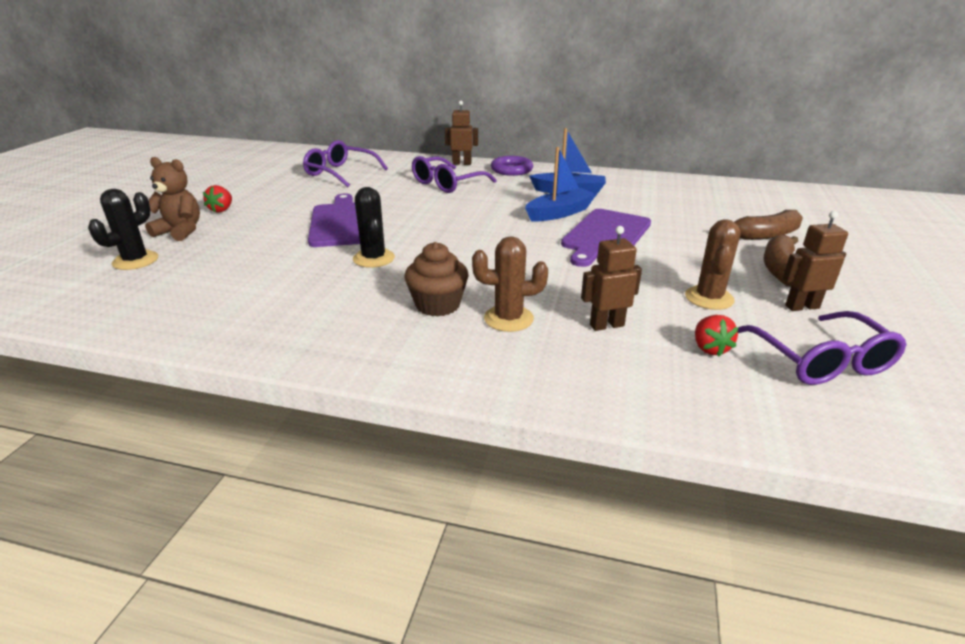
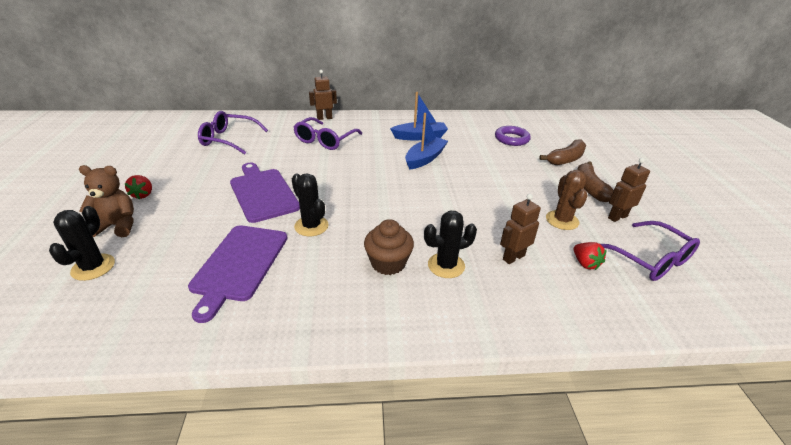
camera: 20 degrees left, 5 degrees up
(508, 319) = (446, 265): brown cactus -> black cactus
(511, 170) = (366, 120): purple ring -> purple ring (511, 139)
(605, 236) = (468, 175): purple cutting board -> purple cutting board (239, 265)

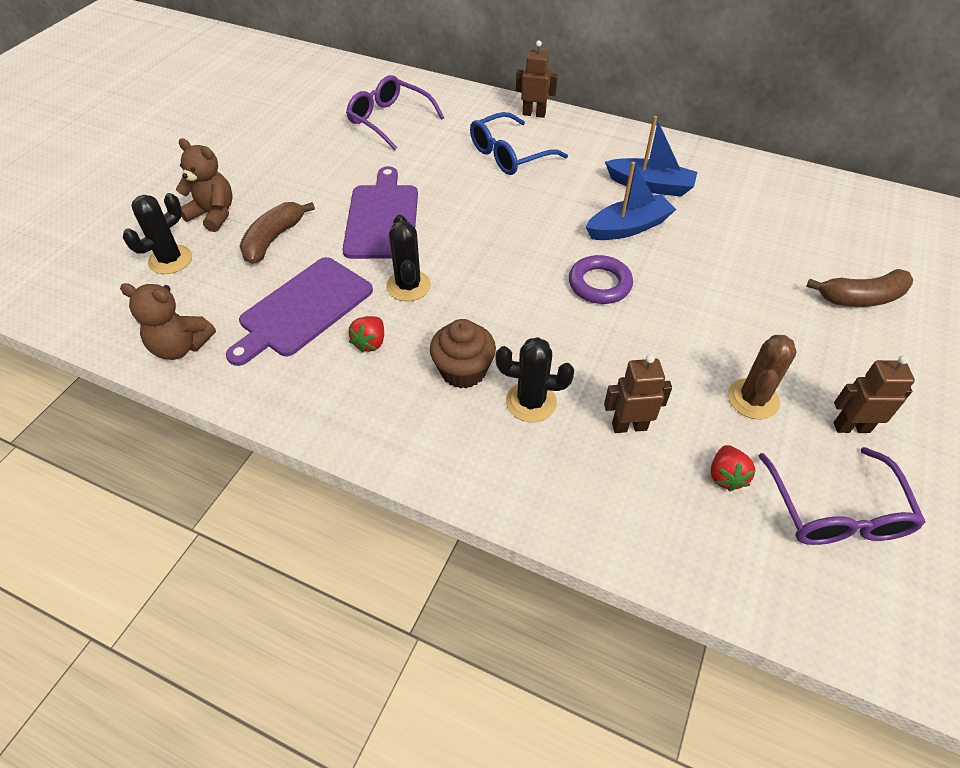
camera: 30 degrees right, 15 degrees up
(142, 327) = (181, 347): none -> brown teddy bear
(143, 195) = (256, 179): red strawberry -> red strawberry (370, 343)
(325, 140) = (509, 155): purple glasses -> blue glasses
(511, 139) = (799, 231): purple ring -> purple ring (599, 284)
(589, 188) = (853, 362): brown banana -> brown banana (273, 239)

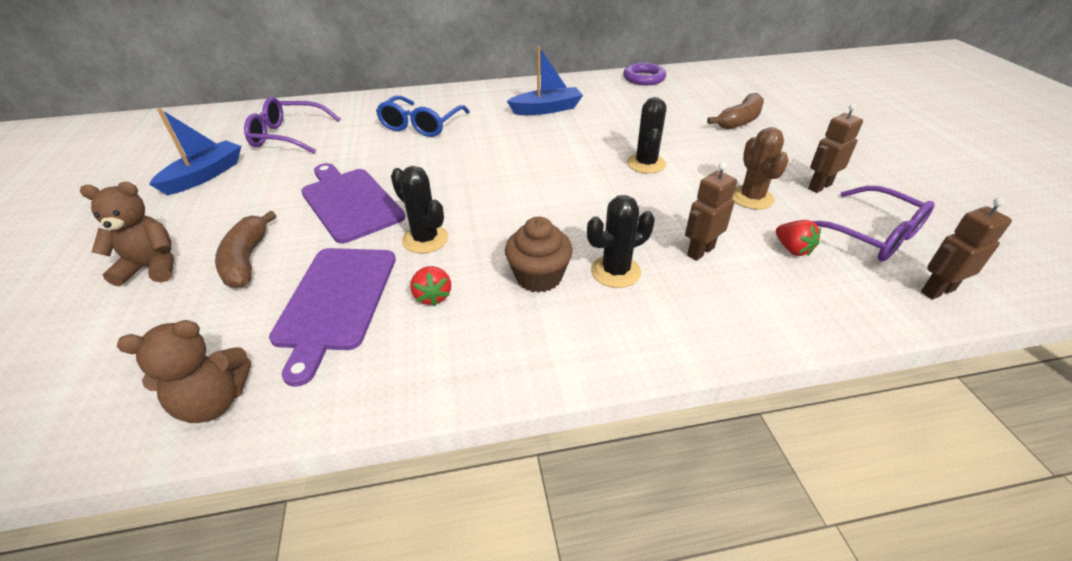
camera: 35 degrees left, 10 degrees down
(170, 260) = (127, 328): black cactus -> black cactus (646, 164)
(534, 114) = (414, 96): brown robot -> brown robot (937, 291)
(599, 284) = (578, 176): purple ring -> purple ring (644, 78)
(628, 227) = (559, 137): blue boat -> blue boat (204, 176)

